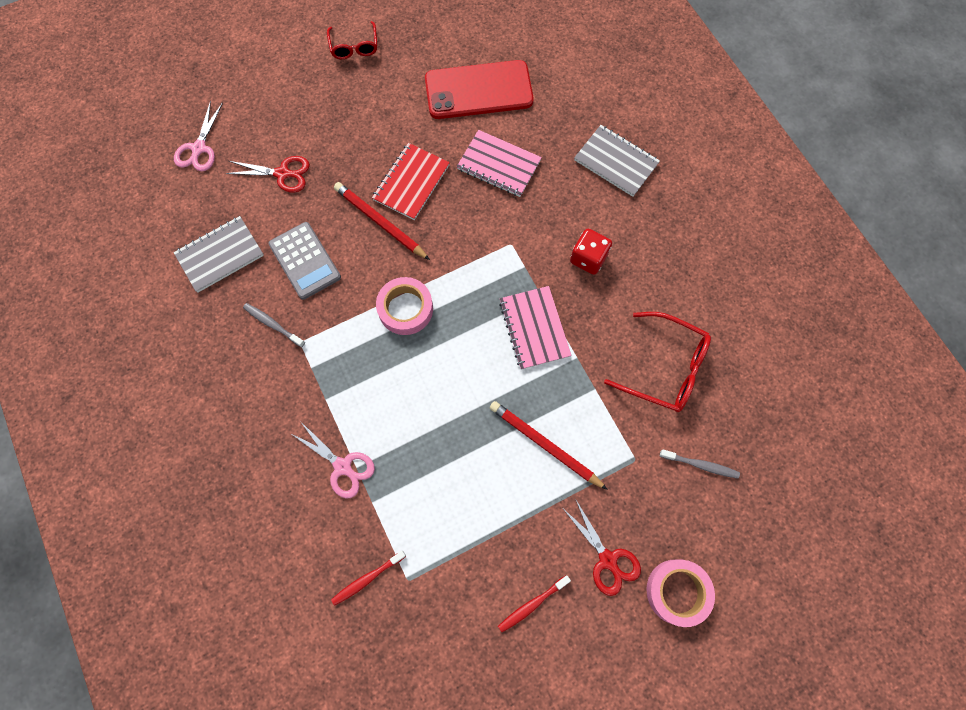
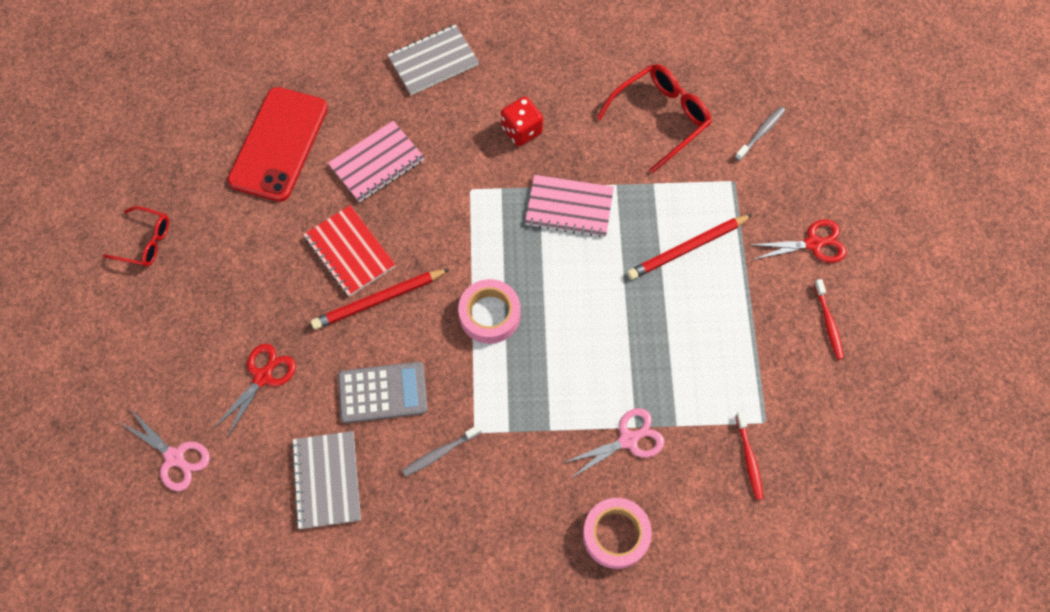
camera: 65 degrees left, 5 degrees down
(677, 591) = (861, 202): pink tape -> pink tape (616, 534)

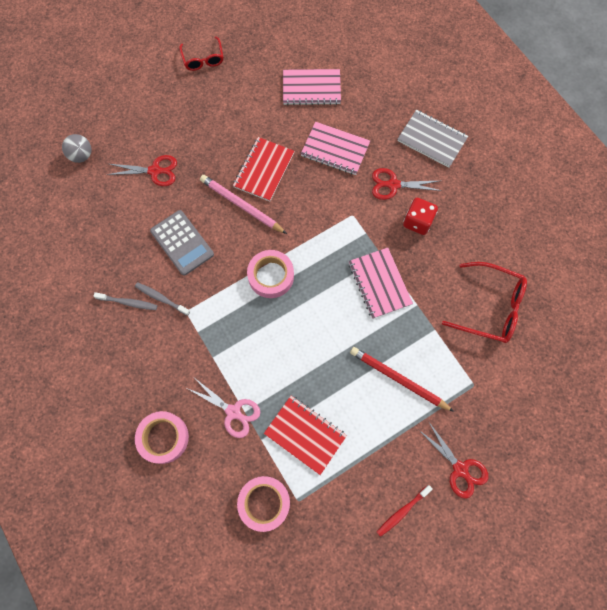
camera: 60 degrees right, 5 degrees up
(175, 458) = (81, 155): pink scissors -> grey ball
(279, 144) = (311, 88): red phone -> pink notebook
(327, 480) = (110, 244): grey notebook -> none
(379, 300) = (241, 205): red pencil -> pink pencil
(461, 129) = (392, 185): none -> red scissors
(696, 376) = (305, 434): none -> red notebook
(749, 459) = (264, 503): red toothbrush -> pink tape
(761, 133) = (527, 384): grey toothbrush -> grey toothbrush (128, 302)

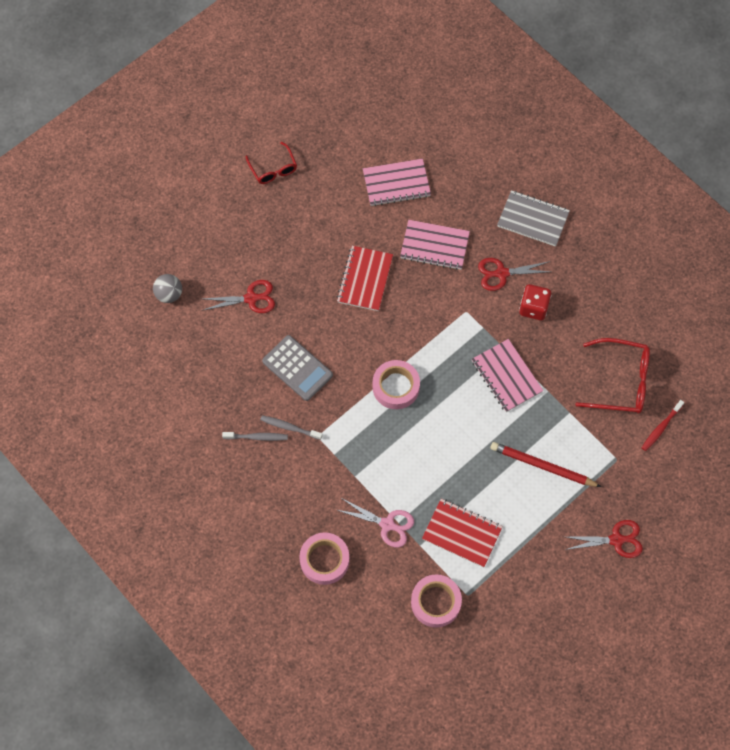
camera: 10 degrees left, 5 degrees down
(241, 205) = (350, 320): pink pencil -> none
(402, 511) = (568, 587): red toothbrush -> red toothbrush (661, 428)
(460, 469) = (617, 540): red scissors -> red scissors turned 45 degrees counterclockwise

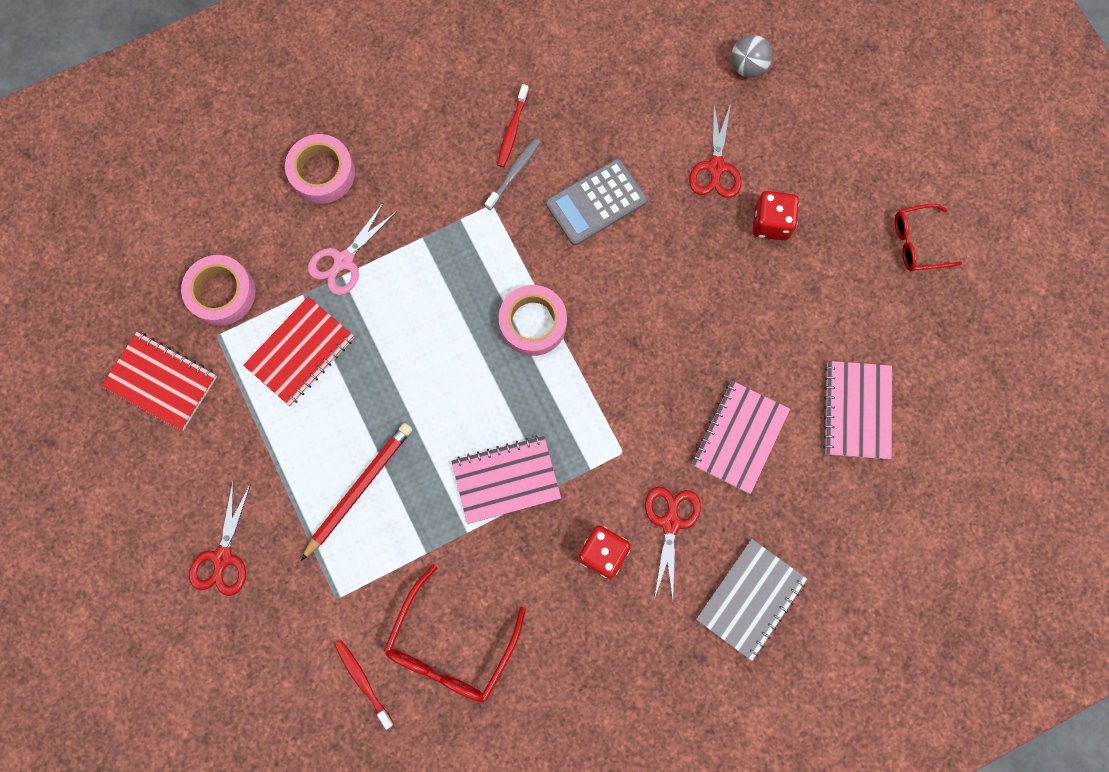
camera: 105 degrees right, 10 degrees up
(257, 437) = (512, 130): grey toothbrush -> red toothbrush
(283, 256) = (771, 223): none -> red dice
(365, 279) = (708, 324): red notebook -> red notebook (161, 381)

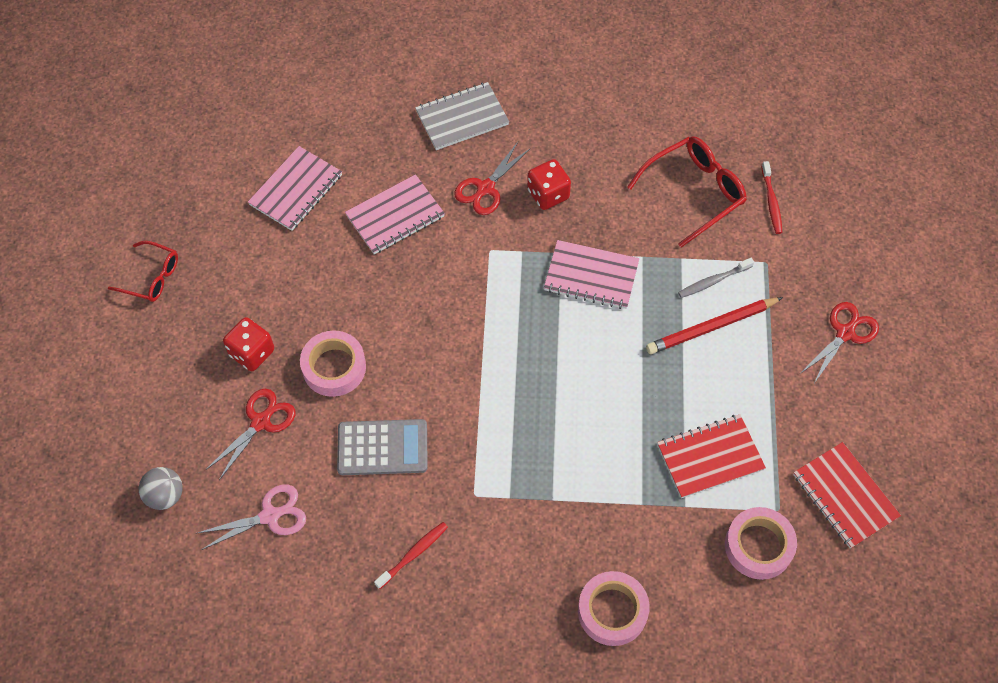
camera: 150 degrees left, 15 degrees down
(343, 261) = (634, 516): pink scissors -> pink scissors (271, 515)
(514, 173) = (436, 513): grey toothbrush -> grey toothbrush (713, 281)
(533, 323) = (499, 378): pink tape -> pink tape (334, 367)

